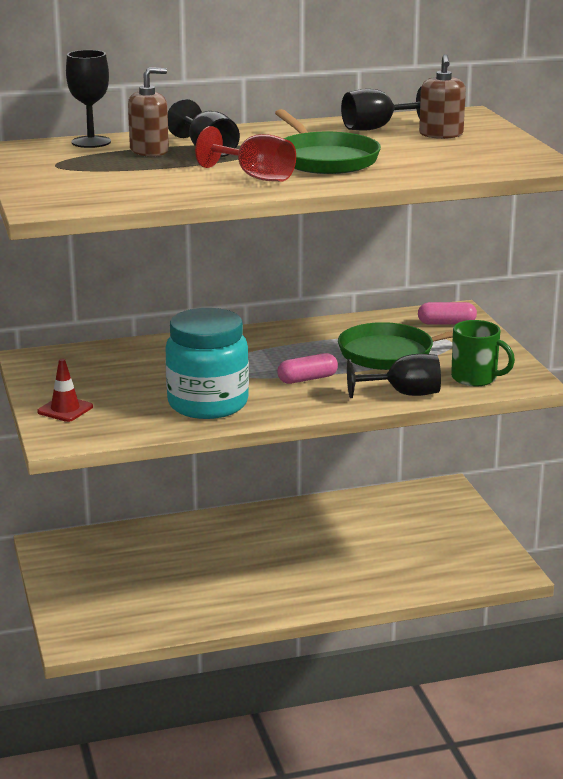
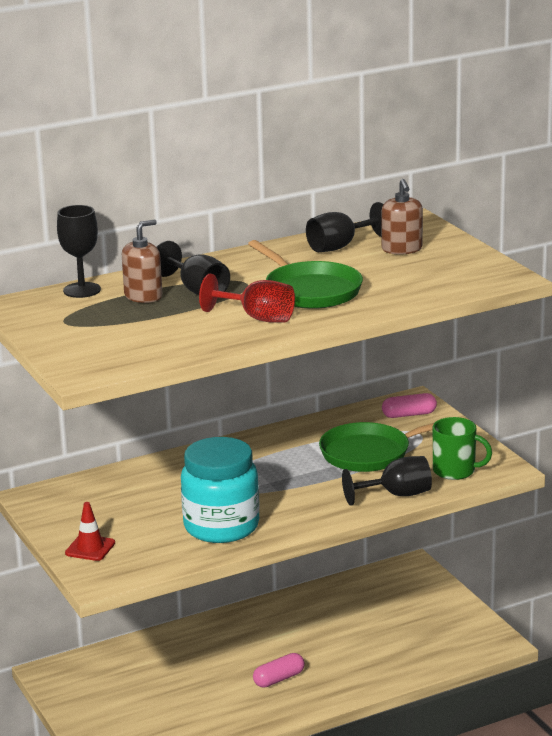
camera: 10 degrees left, 0 degrees up
(307, 379) = (303, 489): pink capsule -> pink capsule (279, 679)

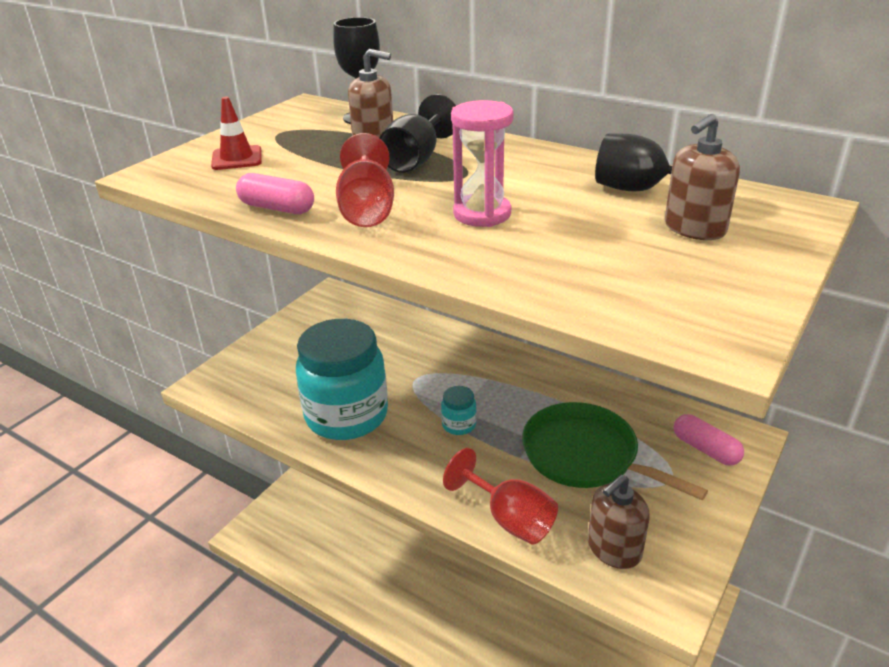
camera: 60 degrees right, 10 degrees up
(90, 548) = (261, 357): red traffic cone -> red traffic cone (237, 158)
(279, 679) = (431, 583): pink capsule -> pink capsule (277, 208)
(286, 487) = (459, 425): none -> turquoise jar
(310, 291) = (482, 214): green pan -> pink hourglass
(397, 495) = (509, 519): black goblet -> red goblet
(455, 471) = (614, 549): green mug -> brown soap dispenser

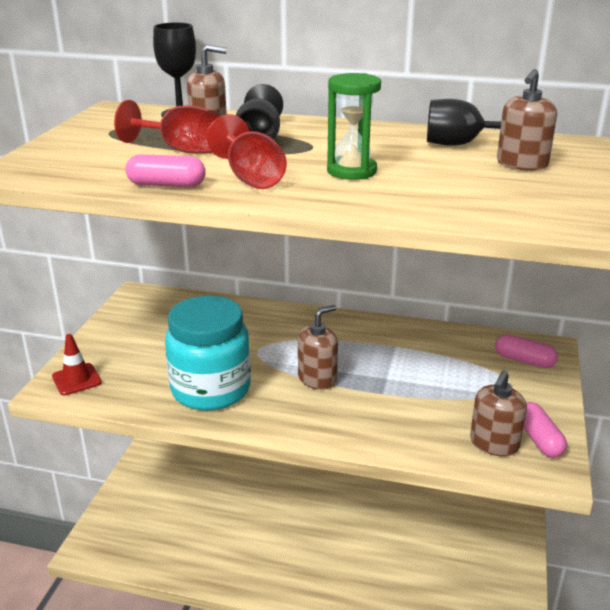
camera: 20 degrees left, 5 degrees down
(237, 158) = (88, 153): red traffic cone -> red traffic cone (76, 379)
(459, 425) = (317, 379): turquoise jar -> brown soap dispenser
(482, 214) = (351, 171): pink hourglass -> green hourglass
(509, 519) = (400, 440): red goblet -> red goblet (179, 150)
(585, 455) = (435, 382): green pan -> none
(671, 556) = (539, 439): none -> pink capsule

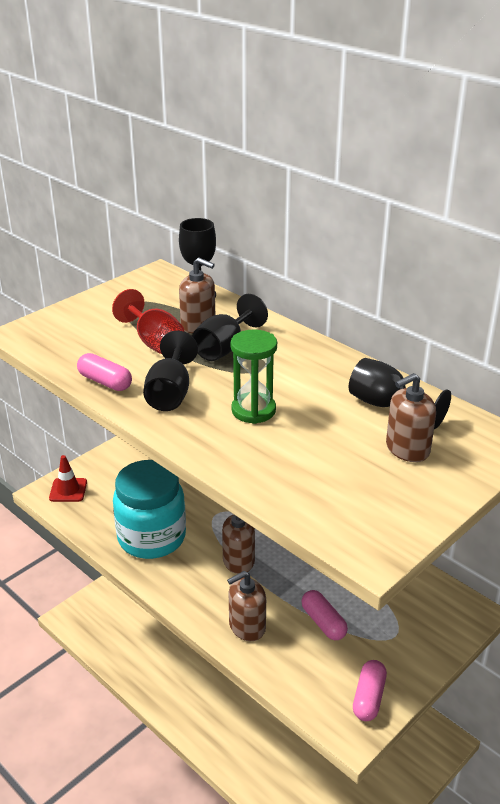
camera: 30 degrees right, 5 degrees up
(250, 178) = (170, 393): red goblet -> black goblet
(494, 444) = (326, 684): brown soap dispenser -> brown soap dispenser (247, 626)
(524, 360) = (433, 616): pink capsule -> pink capsule (323, 622)

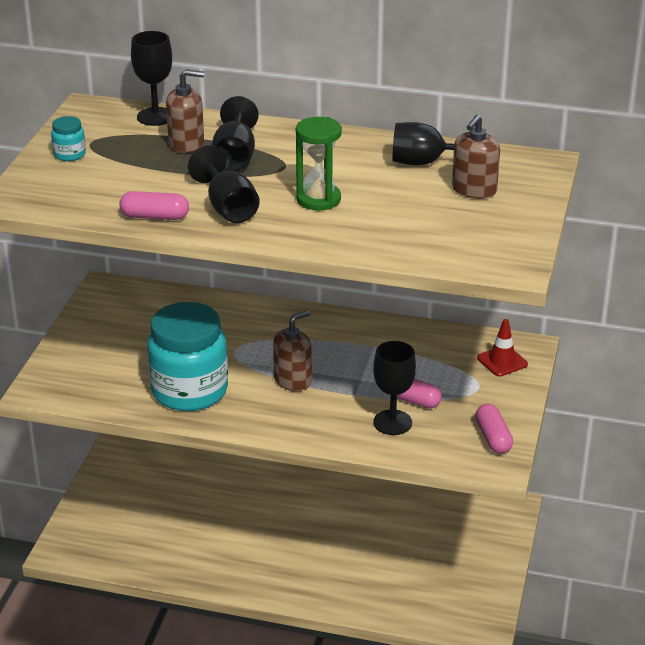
camera: 30 degrees left, 0 degrees up
(68, 490) = (58, 381): red traffic cone -> red traffic cone (502, 361)
(102, 308) = (69, 154): none -> turquoise jar
(154, 342) = (161, 170): red goblet -> none
(247, 626) = (347, 427): brown soap dispenser -> none
(289, 639) = (392, 422): none -> black goblet

